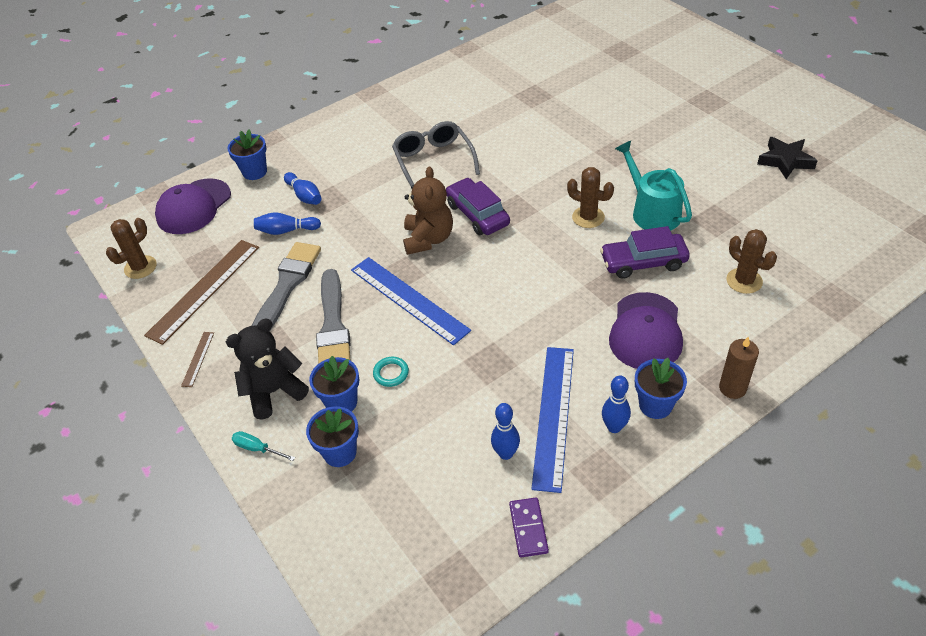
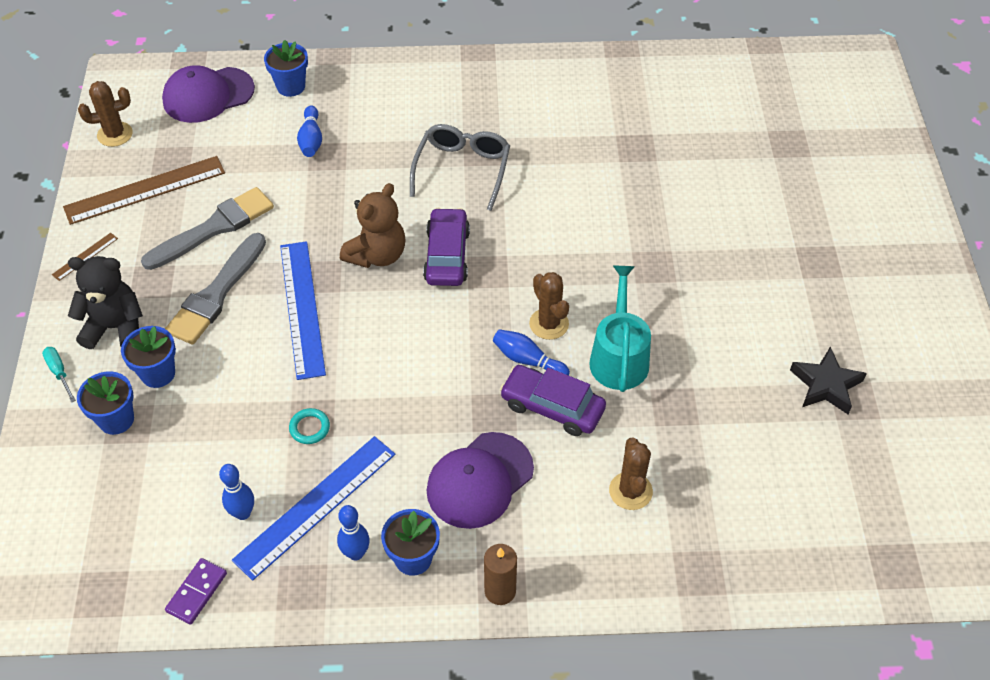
camera: 30 degrees right, 5 degrees up
(286, 230) = (263, 169): blue bowling pin -> blue bowling pin (528, 360)
(391, 373) = (221, 372): turquoise ring -> turquoise ring (309, 428)

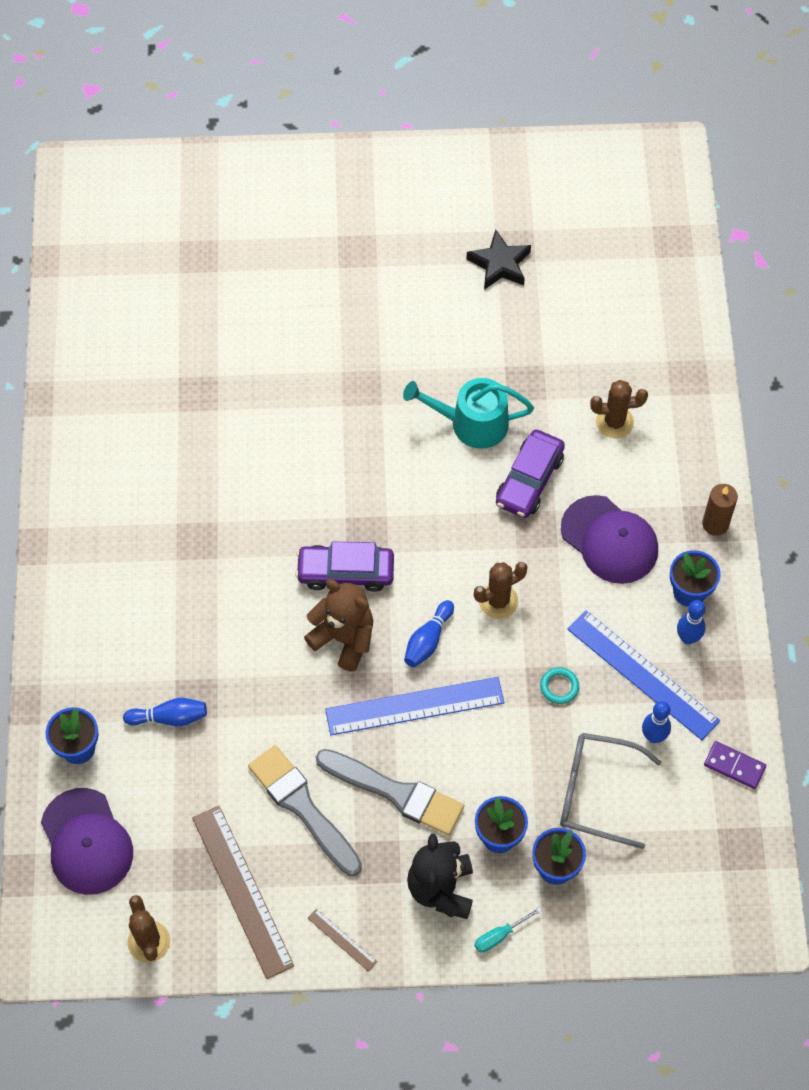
camera: 90 degrees left, 10 degrees up
(462, 169) = (223, 559): grey glasses -> grey glasses (596, 792)
(528, 360) = (477, 499): blue bowling pin -> blue bowling pin (428, 640)
(549, 324) = (433, 481): brown cactus -> brown cactus (498, 601)

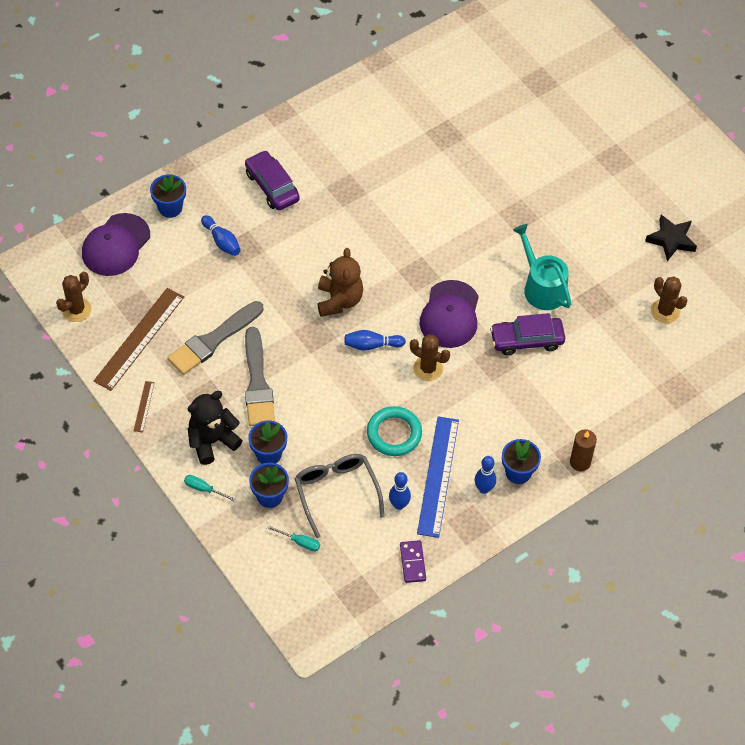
camera: 55 degrees right, 5 degrees down
(303, 807) = (213, 340): grey brush -> grey brush turned 150 degrees counterclockwise
(345, 572) = (384, 277): purple car -> purple car (272, 186)
(415, 706) = (322, 362): blue ruler -> none
(559, 687) = (394, 433): turquoise ring -> turquoise ring, size x1.88
(609, 540) = (519, 407): purple cap -> purple cap (450, 314)
(614, 422) = (608, 365): brown cactus -> brown cactus (665, 311)
(636, 870) = (300, 542): none -> turquoise screwdriver

